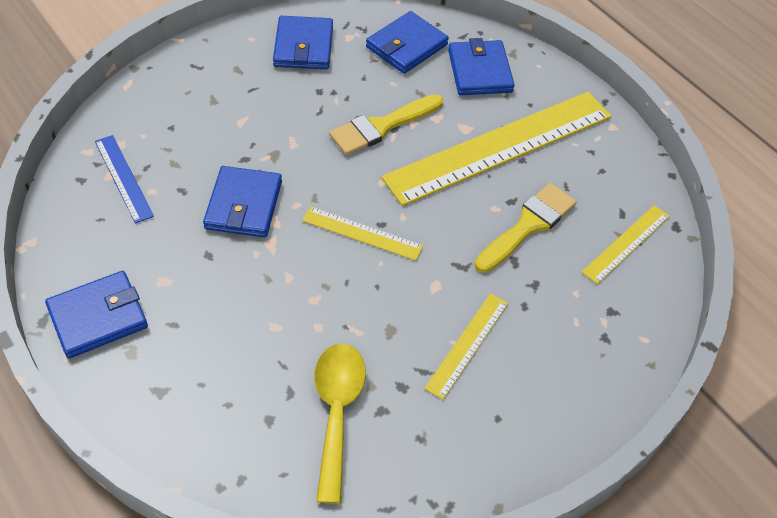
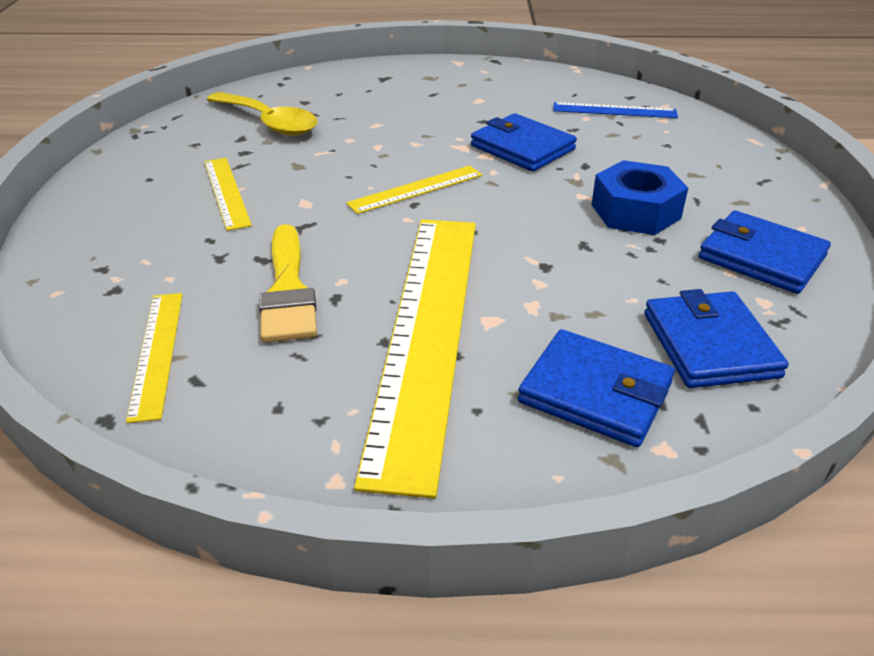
camera: 130 degrees right, 15 degrees down
(98, 317) = (474, 74): blue wallet -> none
(294, 111) = (635, 211): none -> blue nut
(381, 127) = (555, 257): yellow brush -> none

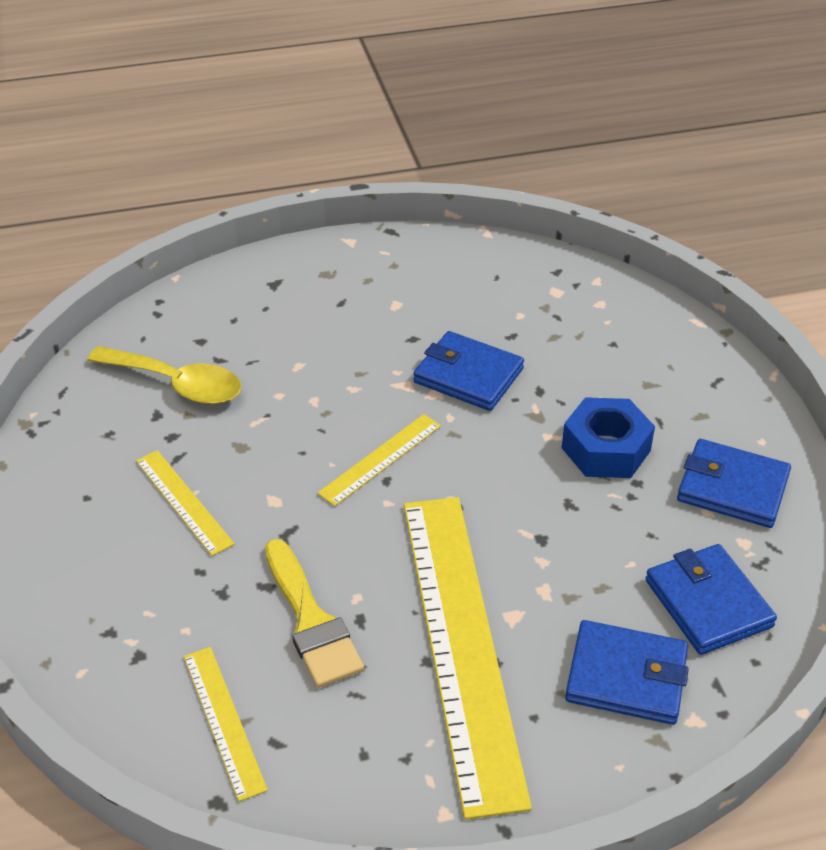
camera: 15 degrees left, 5 degrees up
(614, 110) = (546, 298): blue ruler -> none

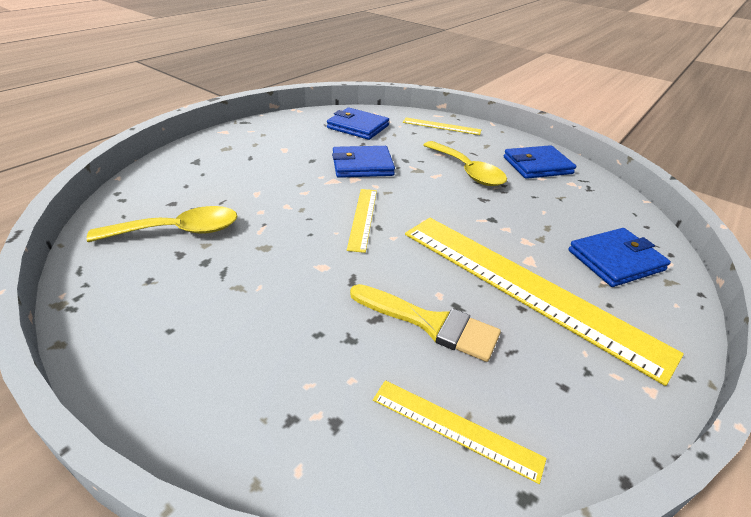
camera: 40 degrees left, 5 degrees down
(184, 501) = (257, 296): yellow ruler -> yellow ruler (441, 126)
(606, 449) = (467, 171): blue nut -> yellow spoon
(708, 603) = (596, 212): blue wallet -> blue wallet (358, 127)

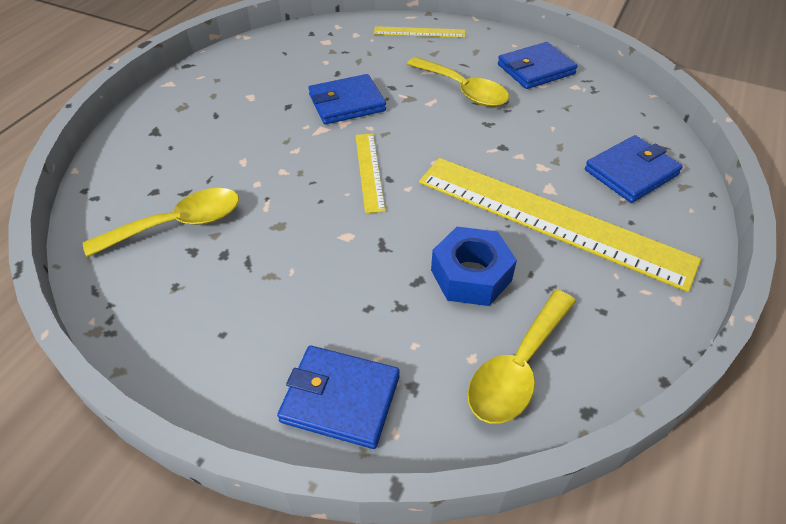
camera: 10 degrees left, 10 degrees up
(358, 127) = (324, 50): blue wallet -> blue wallet (340, 399)
(430, 323) = (471, 275): yellow brush -> blue nut
(455, 428) = (518, 368): yellow ruler -> yellow spoon

